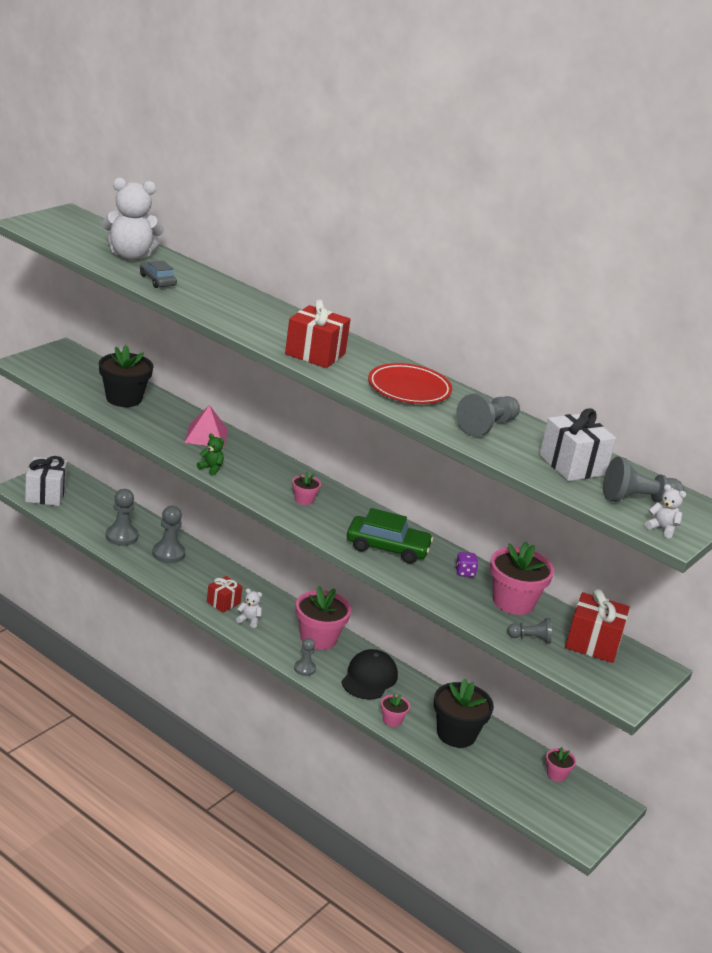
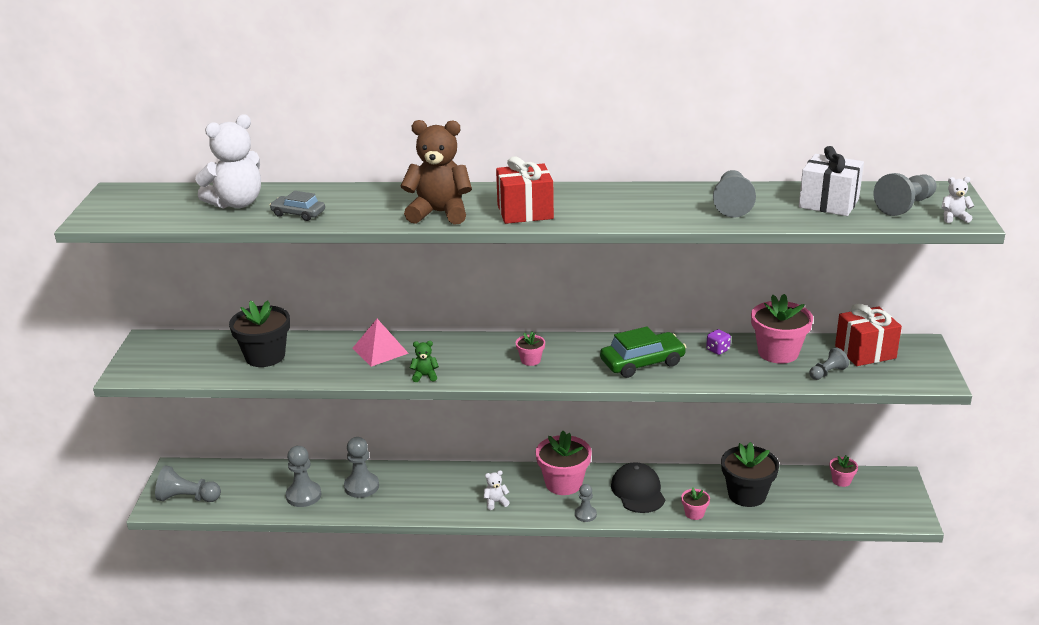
camera: 30 degrees left, 0 degrees up
(45, 494) = (188, 498): white gift -> grey pawn
(223, 602) = (458, 500): red gift -> none
(252, 325) = (439, 213): none -> brown teddy bear
(409, 389) = (635, 204): red plate -> none

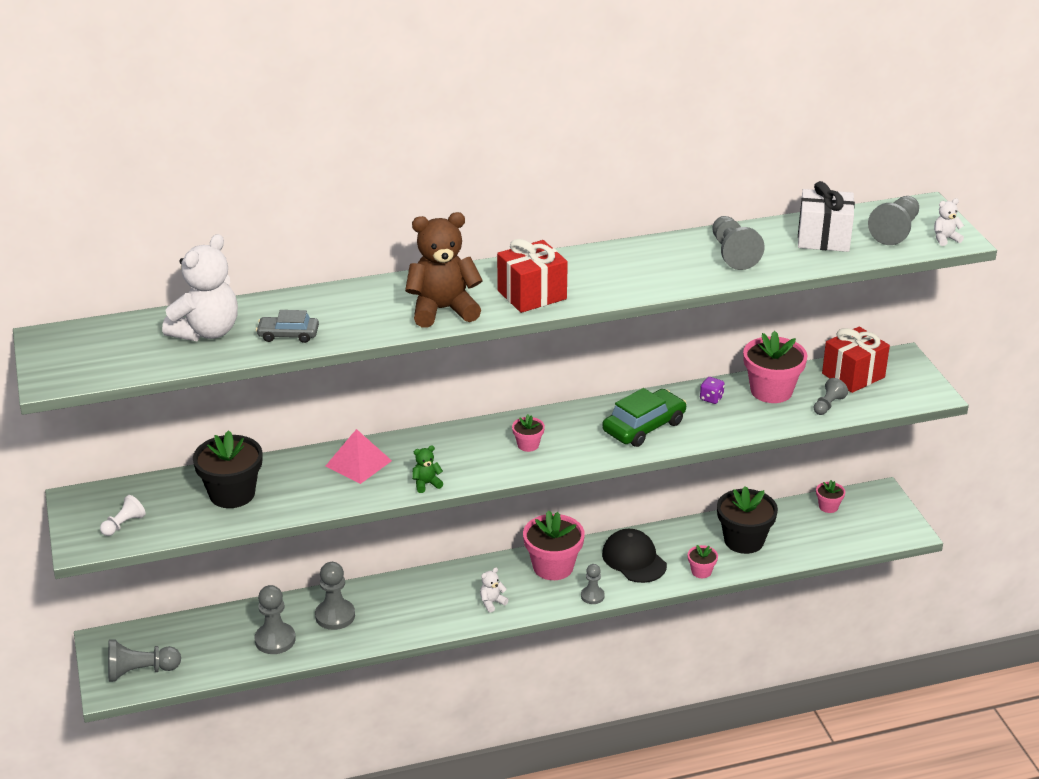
camera: 20 degrees left, 5 degrees up
(167, 364) = (123, 524): none -> white pawn

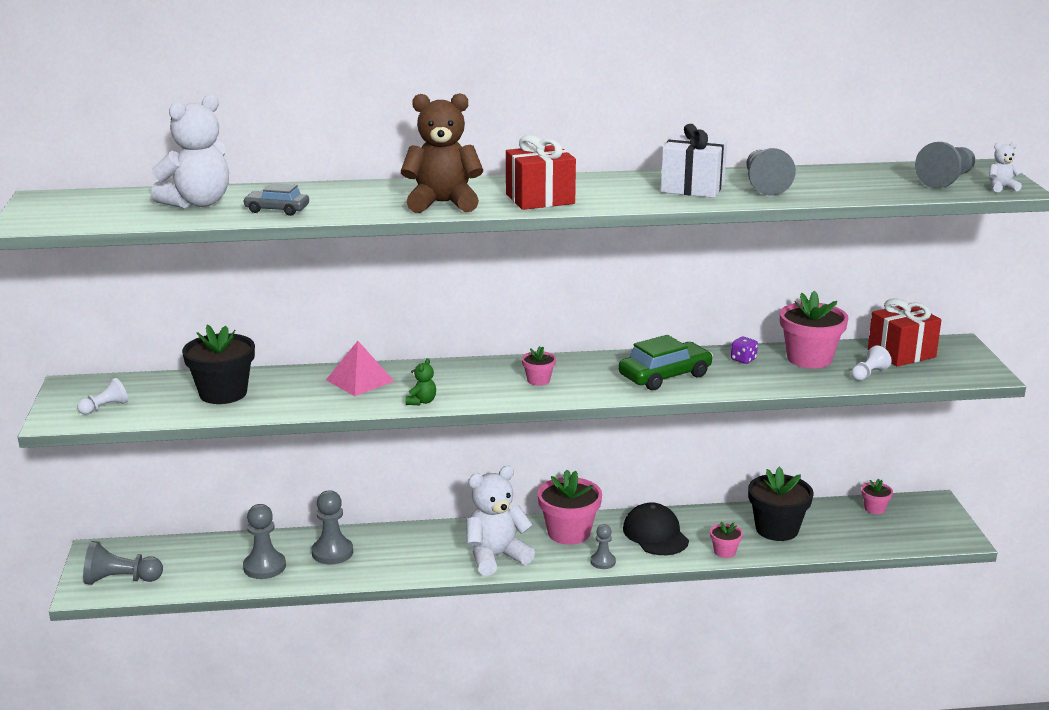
camera: 10 degrees right, 10 degrees down
(426, 484) = (421, 402): green teddy bear -> green teddy bear turned 120 degrees clockwise
(492, 602) = (496, 557): white teddy bear -> white teddy bear, size x2.28
(823, 238) = (866, 180): white gift -> white gift (692, 187)
(828, 405) = (868, 374): grey pawn -> white pawn

